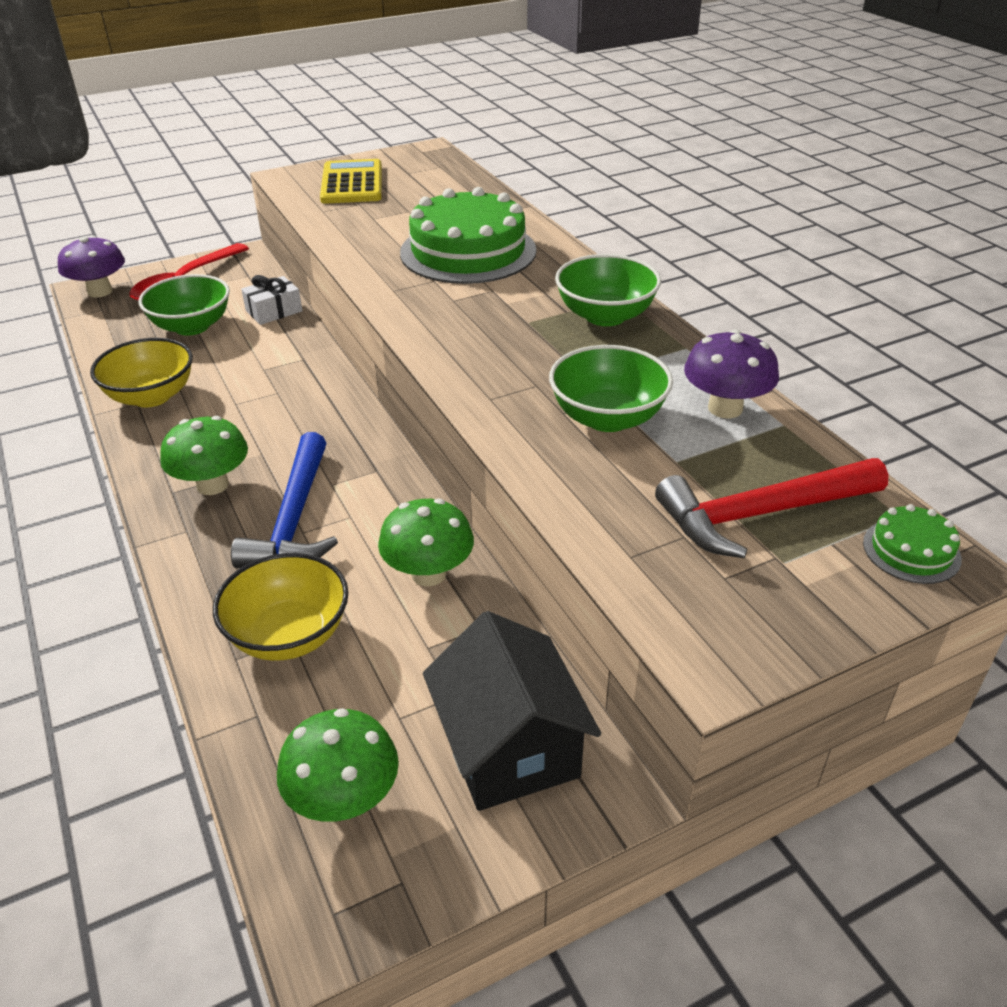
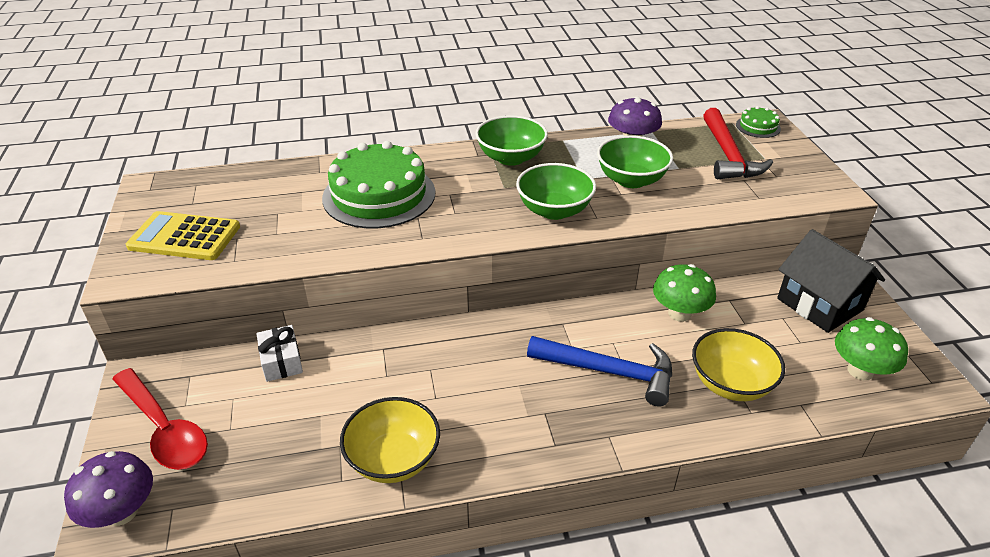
camera: 75 degrees left, 0 degrees up
(192, 326) = (271, 425): green bowl -> green bowl (554, 210)
(212, 485) = (553, 417): green mushroom -> none
(509, 748) = (819, 304): black house -> black house turned 60 degrees clockwise

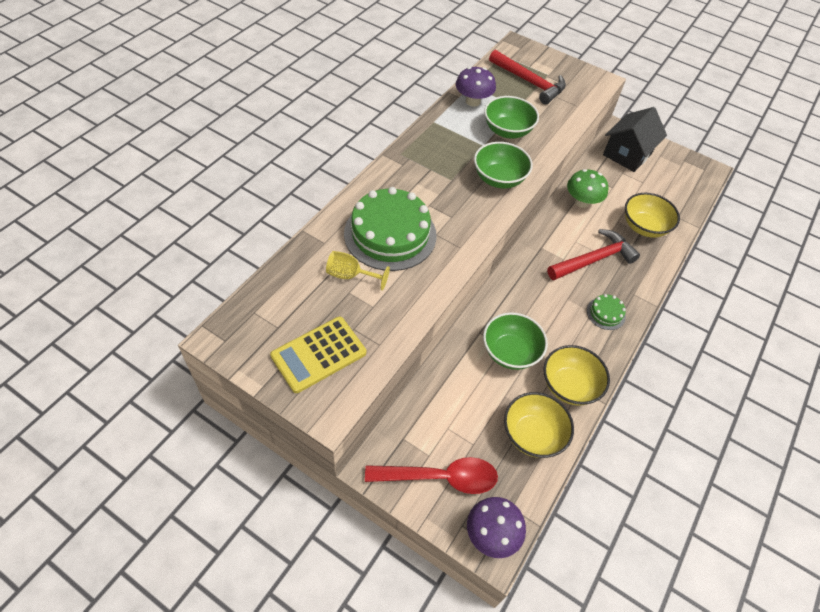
camera: 50 degrees left, 15 degrees up
(281, 361) = (439, 385): white gift -> none
(289, 468) = (532, 435): none -> yellow bowl
(298, 203) = (350, 275): none -> yellow goblet
(511, 158) = (424, 154): green bowl -> green bowl (510, 352)
(609, 372) = (594, 259): blue hammer -> red hammer
(758, 127) = (518, 51): green cake -> green cake (606, 313)
(819, 304) = (627, 154): black house -> black house turned 60 degrees counterclockwise
(860, 371) = (678, 182): green mushroom -> none

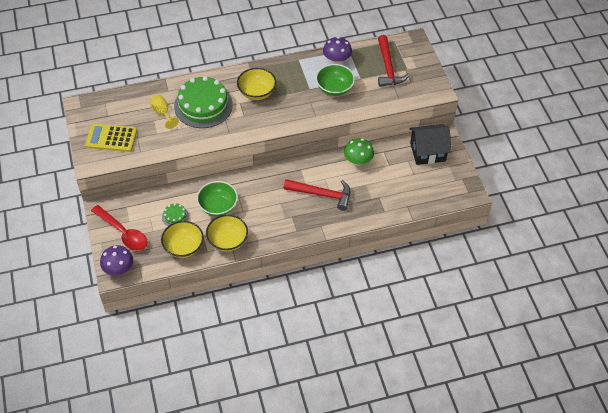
camera: 45 degrees right, 0 degrees up
(499, 179) = (294, 112): green bowl -> none
(606, 313) = (291, 223): green cake -> green cake (175, 216)
(644, 227) = (377, 197): yellow bowl -> yellow bowl (257, 92)

